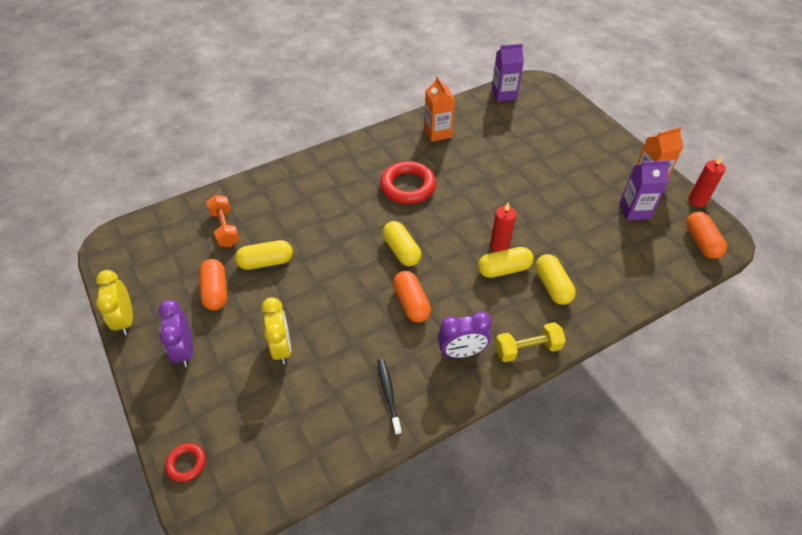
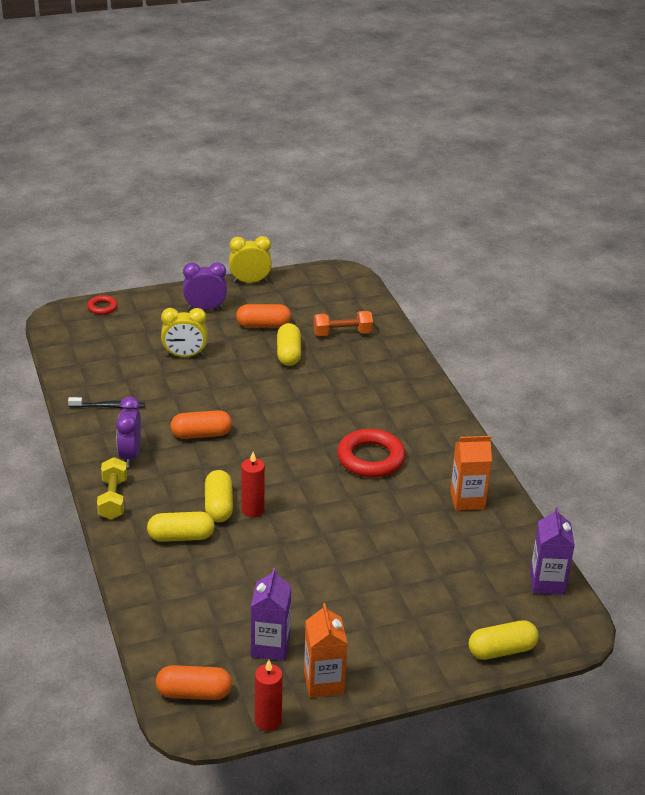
camera: 100 degrees right, 15 degrees down
(401, 250) = (272, 438): yellow capsule -> yellow capsule (502, 650)

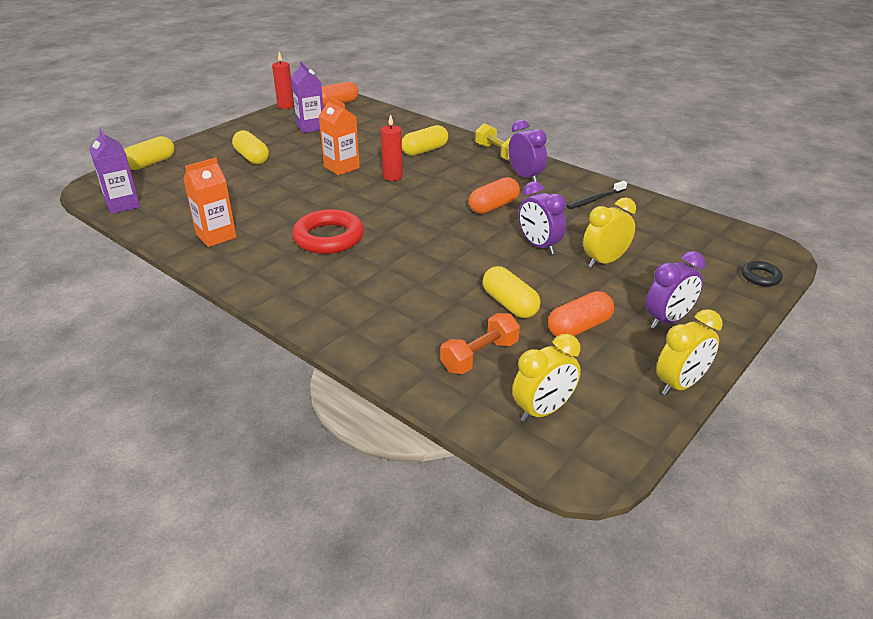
camera: 150 degrees right, 0 degrees up
(102, 307) = (760, 277): red ring -> black ring
(214, 385) = (539, 246): none -> purple clock
(218, 506) = (420, 171): yellow capsule -> yellow capsule (252, 157)
(323, 682) = (265, 123): orange carton -> orange carton (341, 167)
(337, 298) = (543, 411): none -> yellow clock

